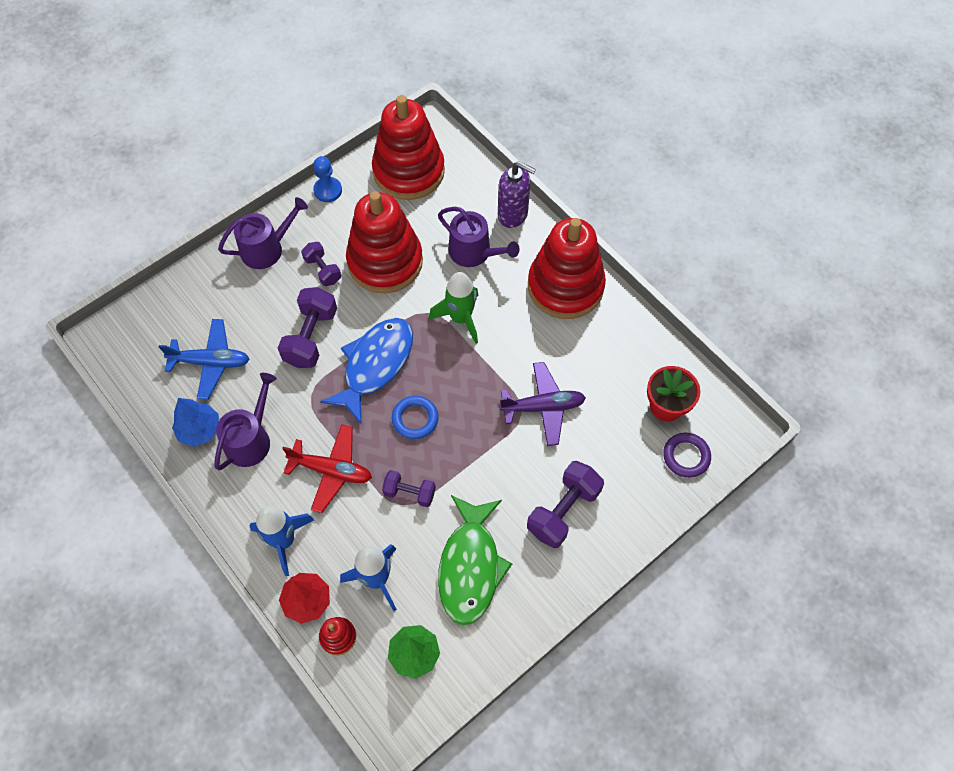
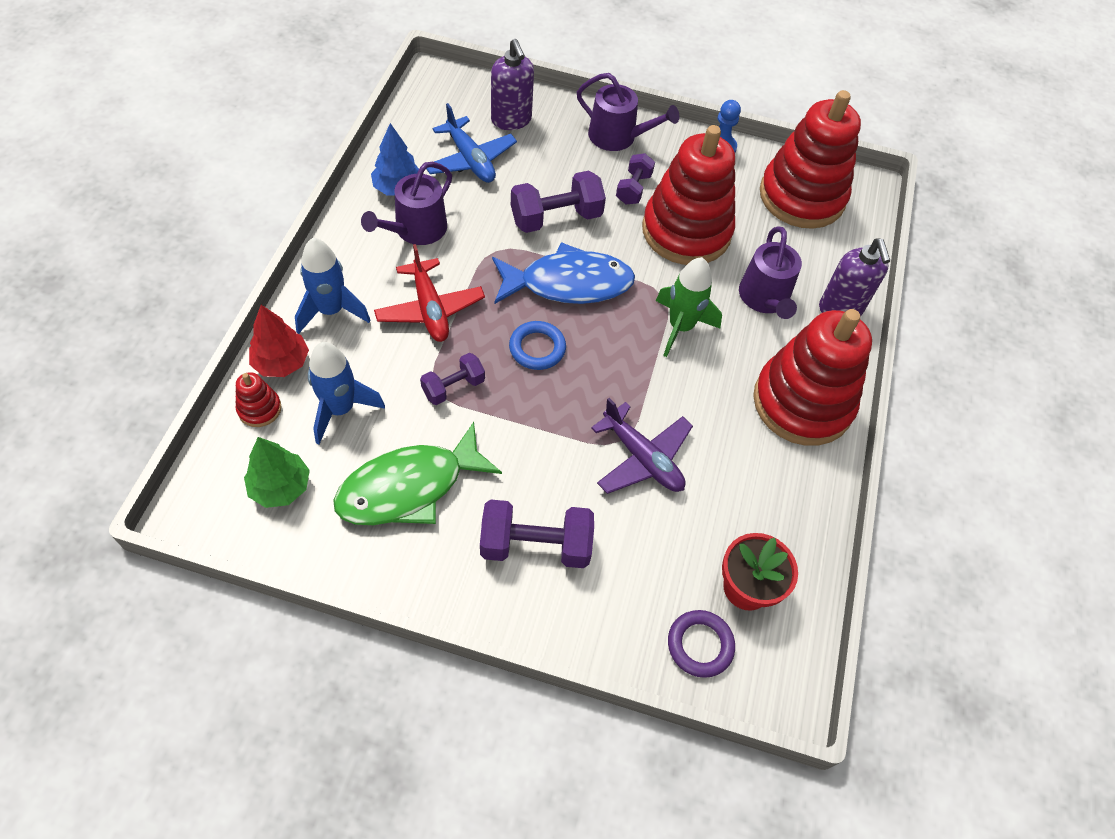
camera: 50 degrees right, 5 degrees down
(193, 310) = (511, 120): none -> purple soap dispenser
(250, 439) = (416, 230): purple watering can -> purple watering can turned 135 degrees clockwise
(409, 493) = (453, 387): purple dumbbell -> purple dumbbell turned 75 degrees clockwise

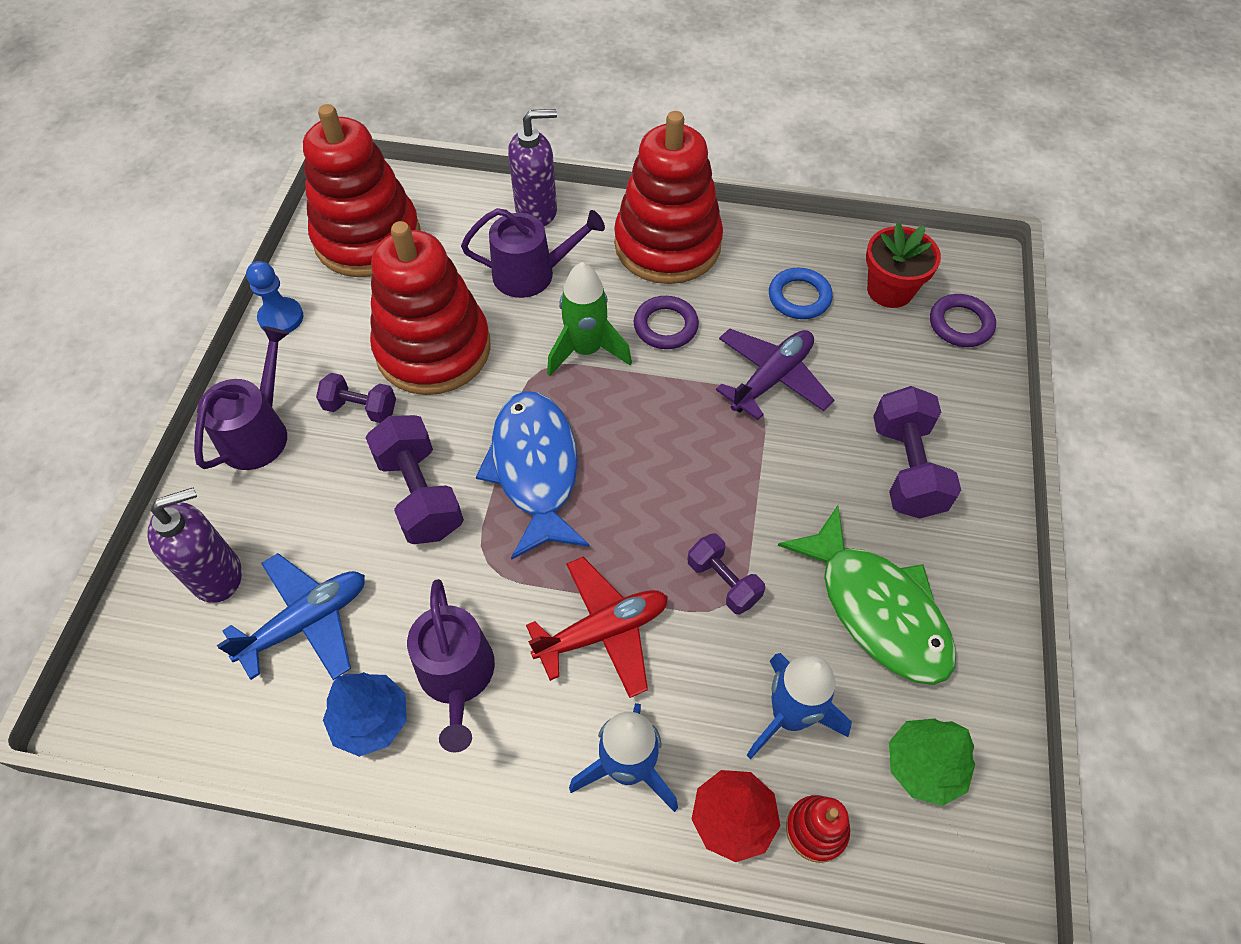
camera: 90 degrees left, 0 degrees up
(416, 230) = (457, 676): purple watering can -> purple watering can turned 45 degrees clockwise
(537, 348) = (644, 494): blue ring -> blue ring (799, 297)
(704, 387) = (665, 326): none -> purple ring

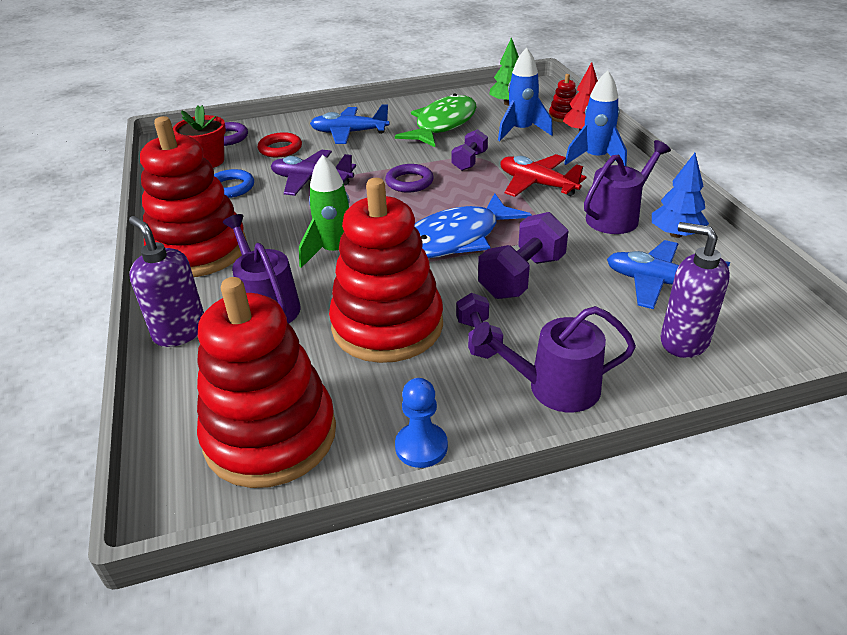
camera: 115 degrees left, 20 degrees down
(665, 326) = (289, 228): purple ring -> purple ring (409, 182)
(891, 372) = (280, 149): none -> red ring
(906, 468) = (349, 133): purple dumbbell -> blue plane

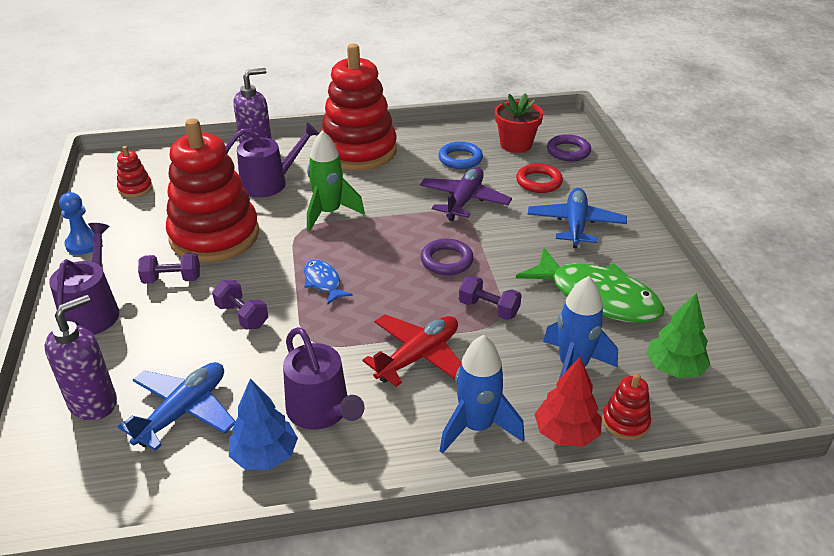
camera: 95 degrees right, 0 degrees up
(270, 435) = (135, 188): red stacking toy -> red stacking toy, size x0.40
(456, 239) = (323, 282): blue fish -> blue fish, size x0.48
(522, 277) = (242, 316): purple dumbbell -> purple dumbbell, size x0.61

